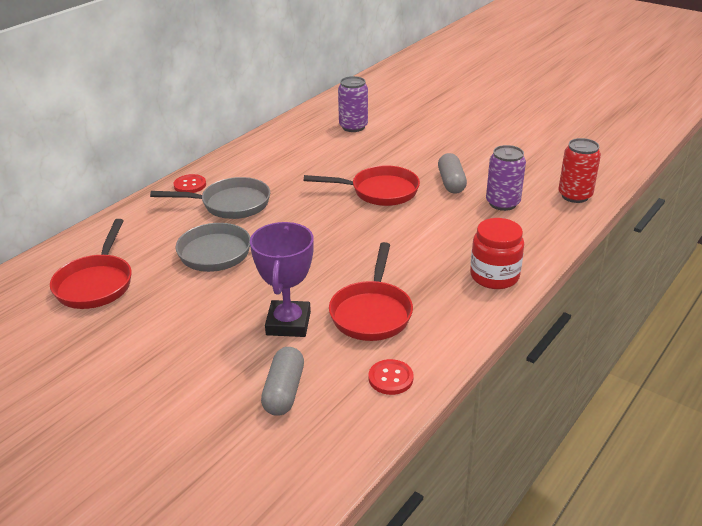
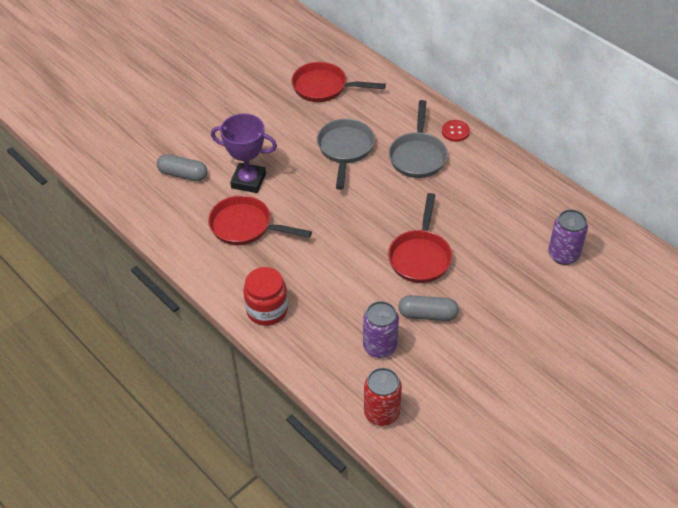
camera: 100 degrees right, 15 degrees up
(390, 378) = (175, 226): red button -> none

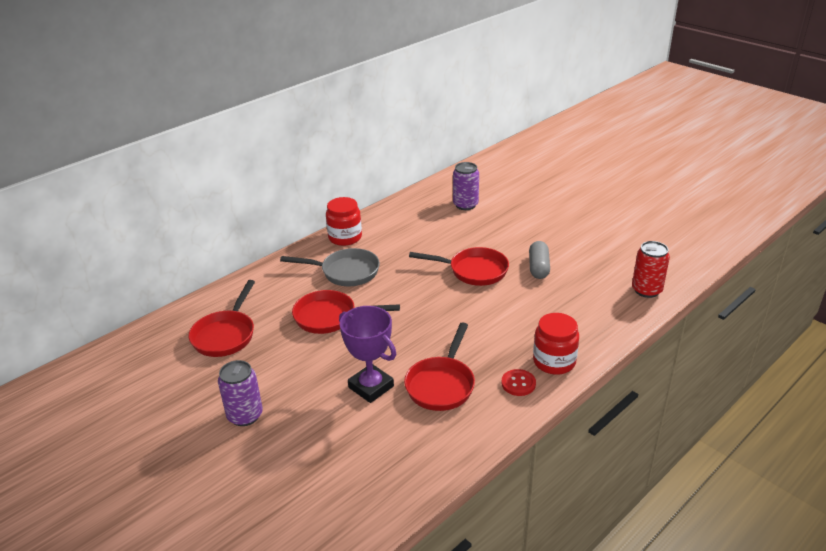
camera: 90 degrees left, 15 degrees down
(183, 174) = (355, 447): grey capsule -> none
(248, 181) = (371, 387): purple trophy -> purple trophy turned 60 degrees counterclockwise
(345, 150) = (330, 317): grey pan -> red pan
(380, 346) = (579, 292): purple can -> purple can (245, 415)
(455, 131) = (316, 251): red button -> red button (518, 383)
(482, 152) = (345, 237): none -> red jar

